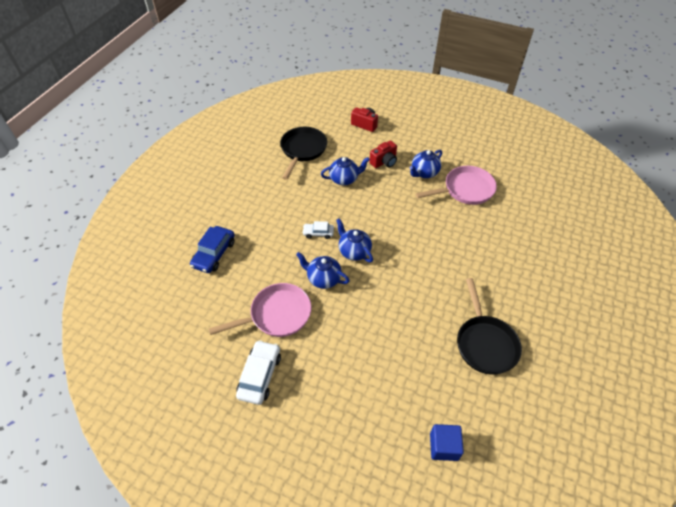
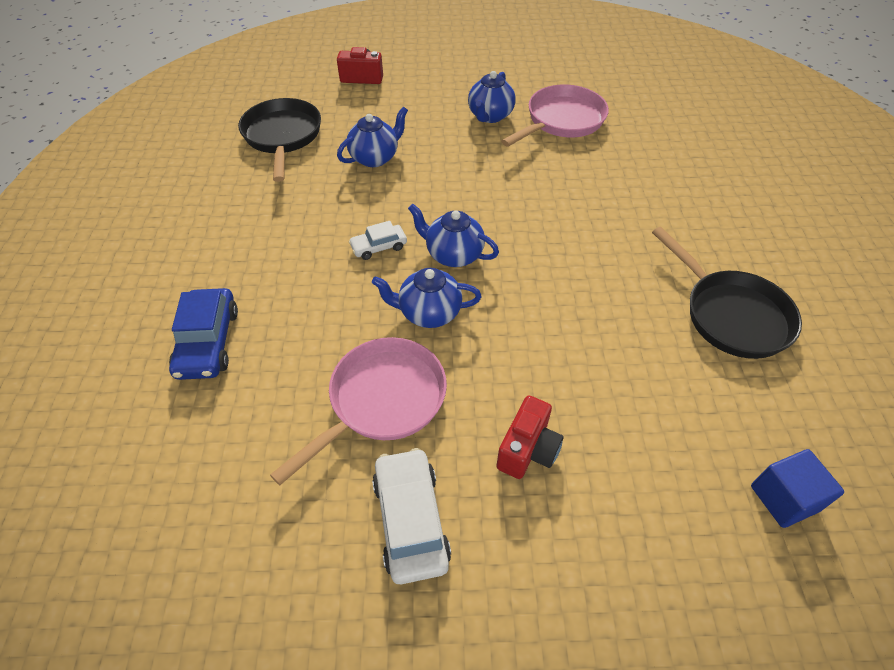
camera: 25 degrees left, 0 degrees up
(384, 162) = (422, 118): red camera -> red camera (528, 449)

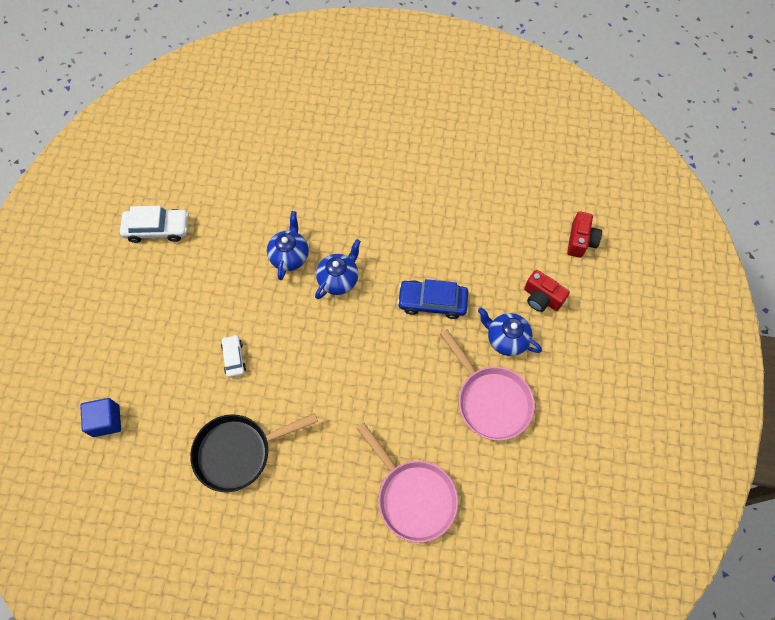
camera: 100 degrees right, 15 degrees up
(208, 342) = (297, 137): blue car -> blue car (432, 302)
(282, 137) = (496, 177): black pan -> none
(375, 158) = (459, 240): blue teapot -> none
(379, 247) = (357, 233): white car -> white car (234, 358)
(382, 401) = (231, 223): pink pan -> pink pan (413, 496)
(528, 449) = (178, 292): red camera -> red camera (541, 298)

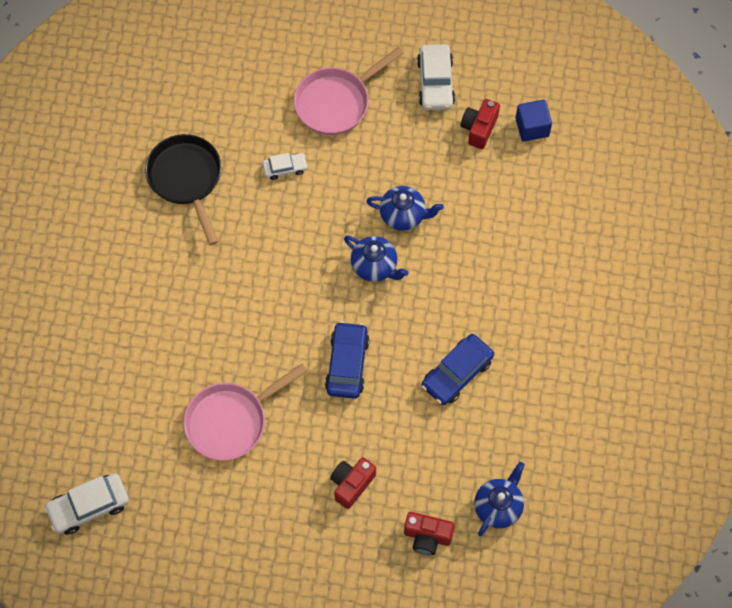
camera: 90 degrees right, 0 degrees up
(106, 421) = (223, 61): blue cube -> blue cube (532, 127)
(209, 195) = (479, 129): none -> red camera
(413, 496) = (134, 341): pink pan -> pink pan (336, 102)
(438, 217) = (457, 373): none -> blue car
(506, 339) = (301, 441): blue teapot -> blue teapot (498, 506)
(584, 531) = (89, 506): none -> white car

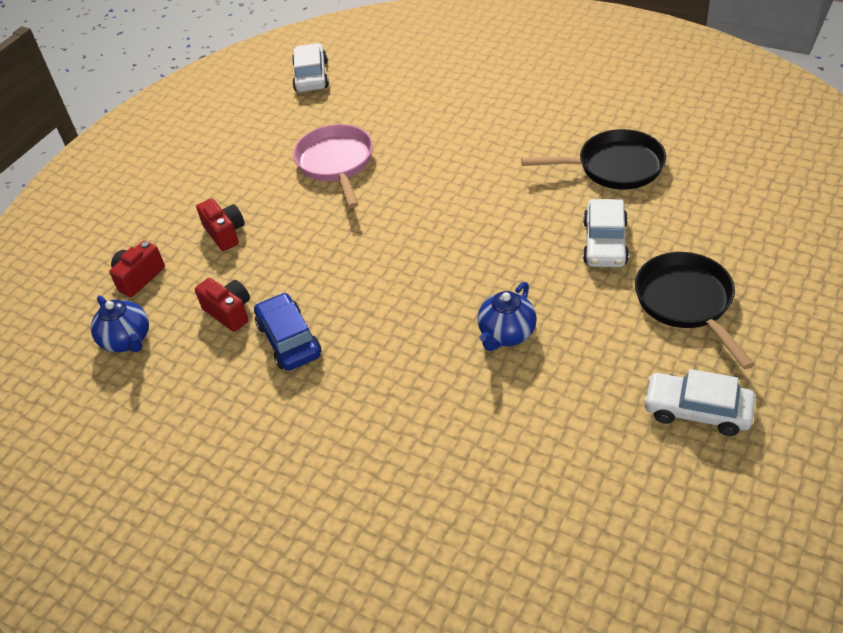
camera: 115 degrees right, 20 degrees down
(285, 168) = (605, 242): white car -> white car, size x1.69
(336, 102) = (686, 302): pink pan -> black pan
(347, 364) = (348, 252): blue car -> none
(375, 266) = (450, 295): blue teapot -> none
(479, 129) = (609, 442): red camera -> red camera (229, 312)
(532, 127) = (595, 508): blue cube -> none

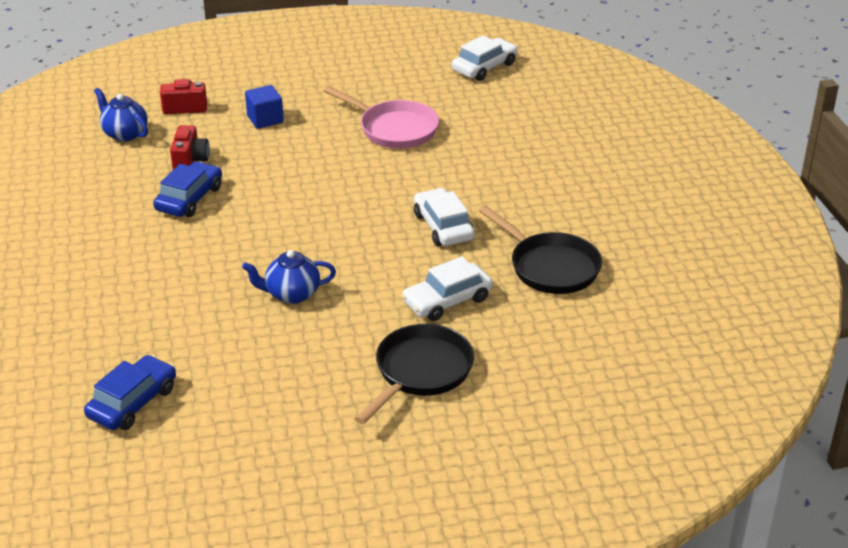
camera: 45 degrees right, 10 degrees down
(127, 340) = (125, 134): blue teapot -> blue teapot turned 120 degrees clockwise
(225, 233) = (265, 119): red camera -> blue cube
(336, 163) = (394, 129): pink pan -> pink pan turned 90 degrees clockwise
(569, 524) = (132, 402): none -> blue car
(697, 410) = (302, 423): white car -> white car (443, 227)

